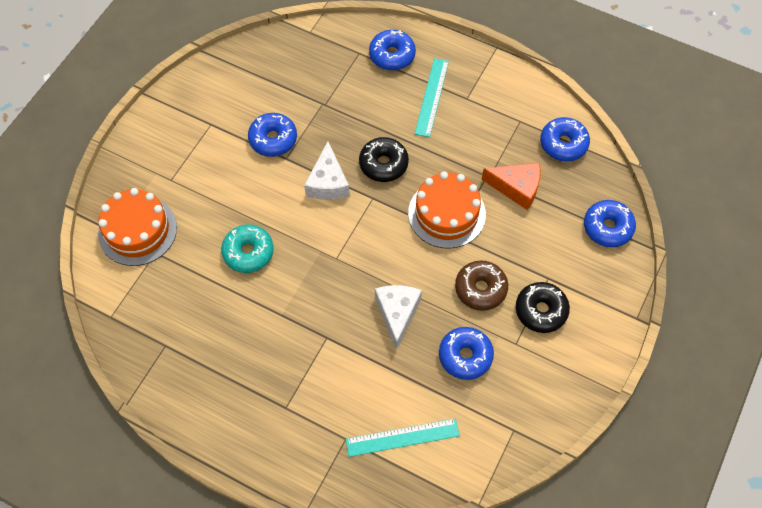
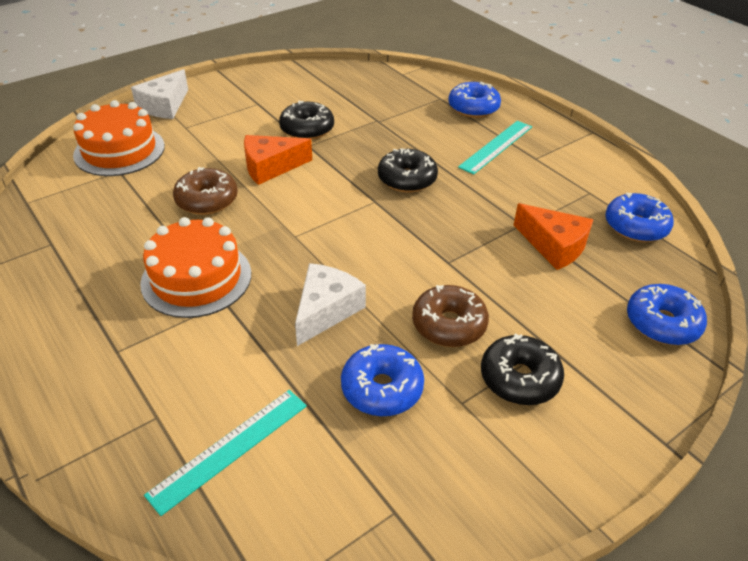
camera: 25 degrees right, 20 degrees down
(248, 252) = (207, 200): turquoise donut -> brown donut
(272, 196) = (270, 167): none -> orange cheese
(273, 139) = (307, 129): blue donut -> black donut
(327, 182) = (336, 175): white cheese -> white cheese (164, 106)
(402, 437) = (229, 448): turquoise ruler -> turquoise ruler turned 60 degrees counterclockwise
(446, 213) = (451, 240): orange cake -> orange cake (196, 278)

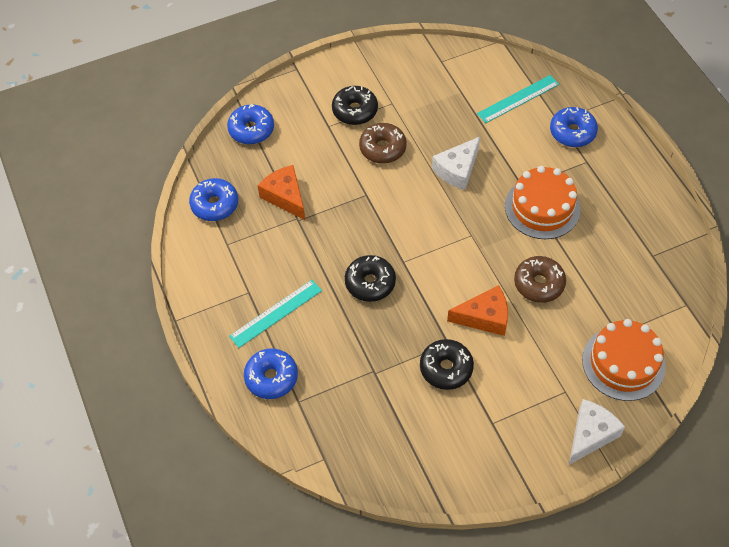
camera: 165 degrees left, 15 degrees up
(382, 388) = (433, 116): blue donut -> blue donut (572, 132)

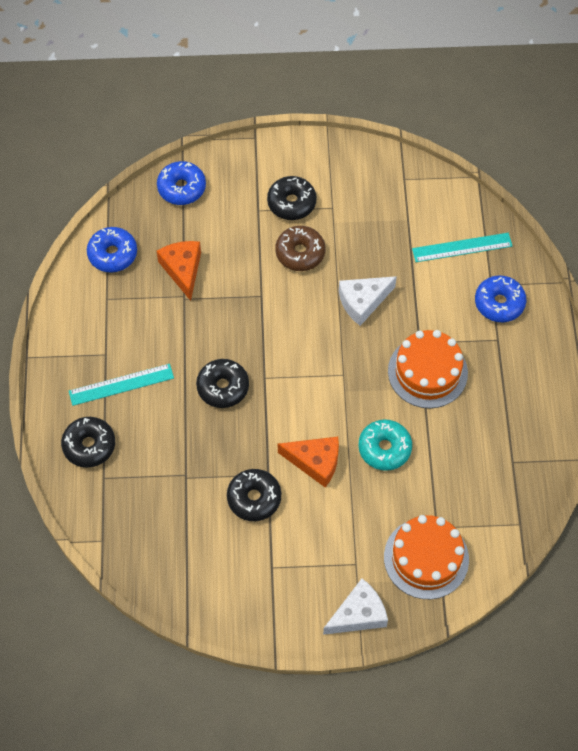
camera: 20 degrees right, 5 degrees up
(271, 377) = (89, 445): blue donut -> black donut
(539, 284) = (384, 448): brown donut -> turquoise donut

